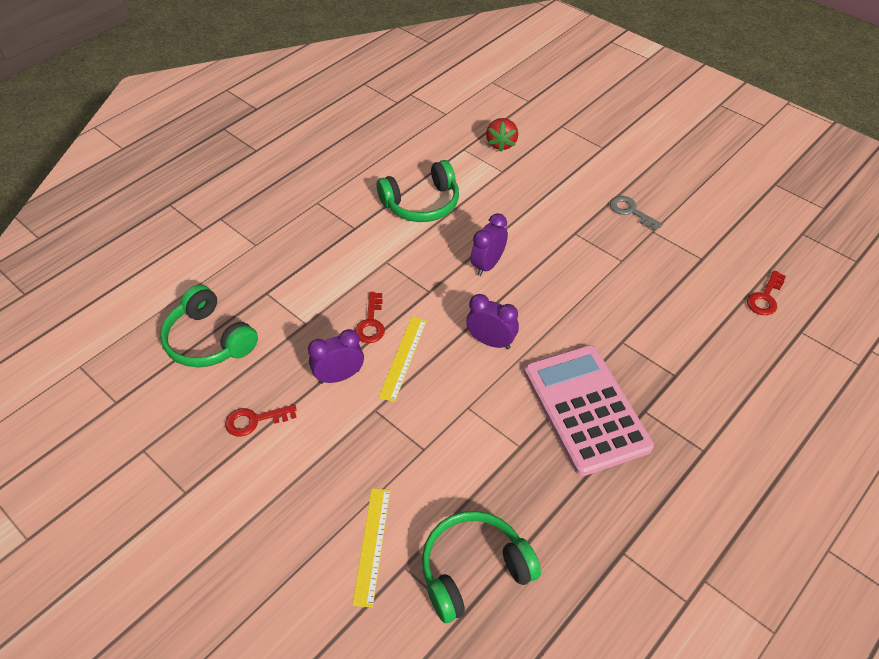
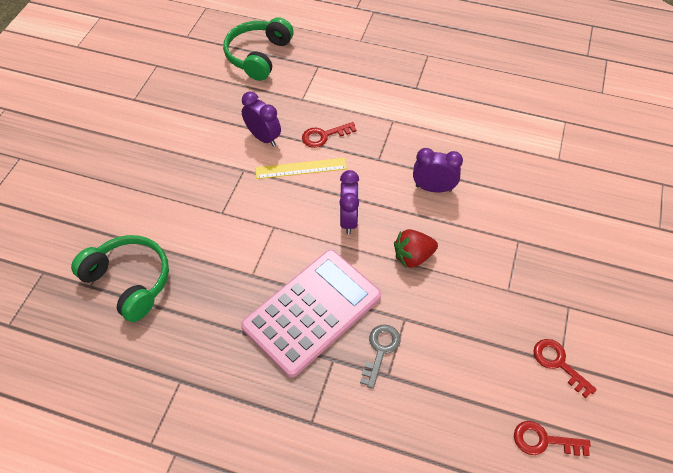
camera: 65 degrees right, 5 degrees up
(255, 420) = (203, 108): red key -> red key (558, 363)
(372, 545) = (129, 212): yellow ruler -> none
(421, 203) = (474, 118): green headphones -> none
(501, 144) = (595, 146): red strawberry -> red strawberry (413, 256)
(631, 211) = (583, 279): grey key -> grey key (380, 350)

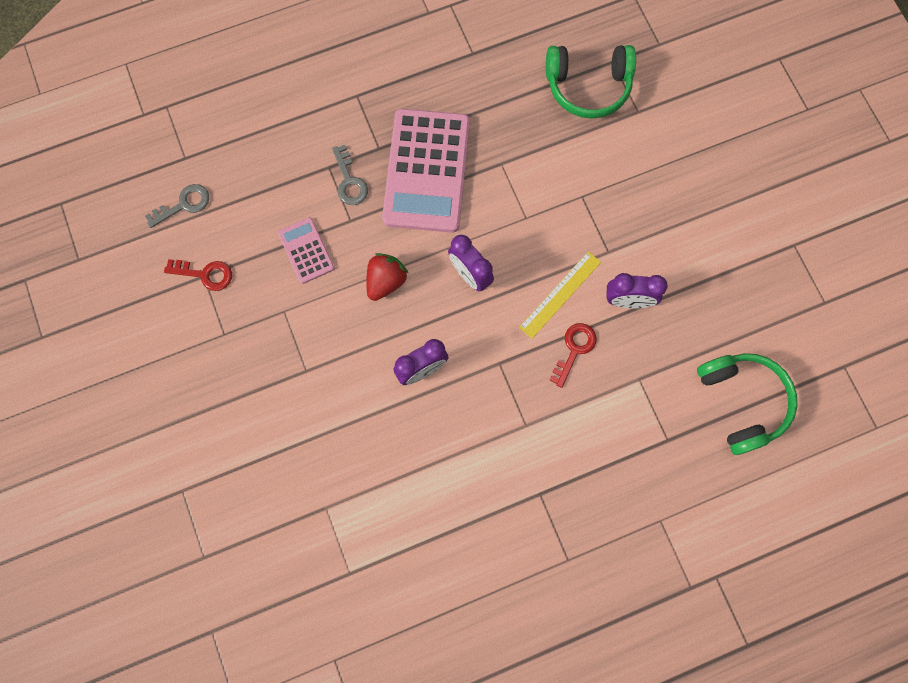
camera: 140 degrees right, 20 degrees up
(458, 321) = (306, 250): none -> pink calculator
(544, 440) = (184, 204): red key -> grey key

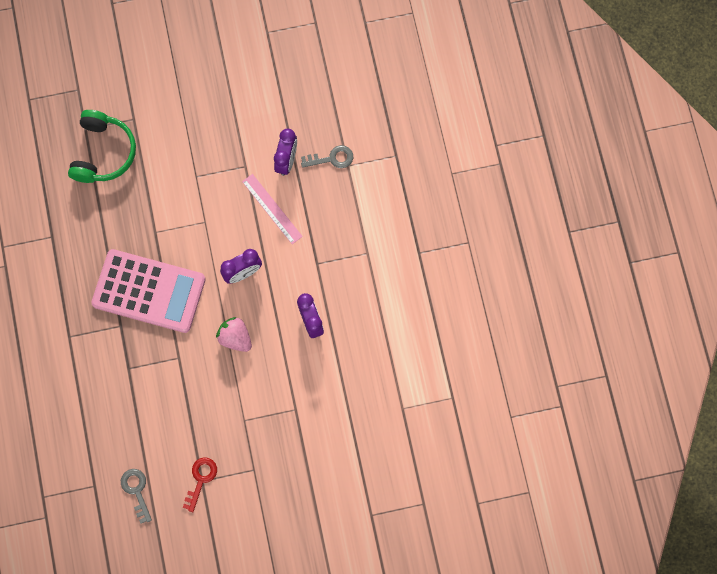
camera: 80 degrees left, 0 degrees up
(306, 250) = (197, 396): pink calculator -> none
(349, 181) = (144, 353): grey key -> grey key (332, 158)
(386, 281) = (235, 337): red strawberry -> pink strawberry
(560, 294) = (272, 208): yellow ruler -> pink ruler
(574, 349) = (316, 207): red key -> none
(741, 402) = (377, 99): green headphones -> none

